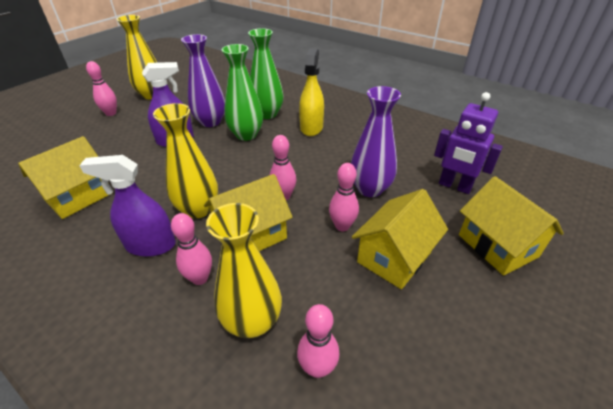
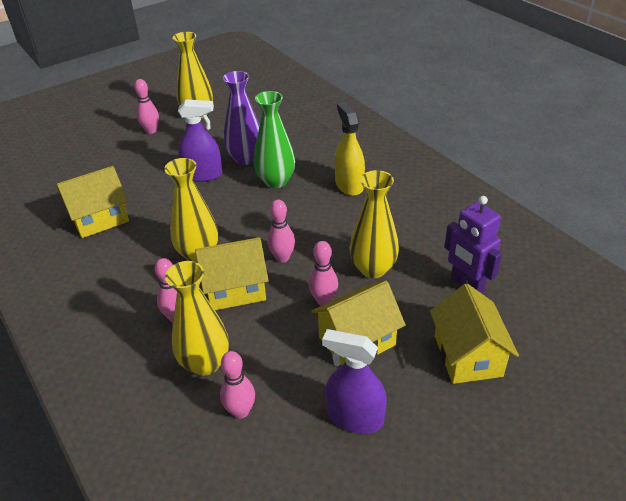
camera: 20 degrees right, 0 degrees up
(150, 245) = (146, 279): purple spray bottle -> purple spray bottle (355, 417)
(267, 114) = (309, 159): green vase -> none
(311, 127) = (349, 185): yellow spray bottle -> yellow spray bottle turned 45 degrees counterclockwise
(370, 189) = (373, 269): purple vase -> yellow vase

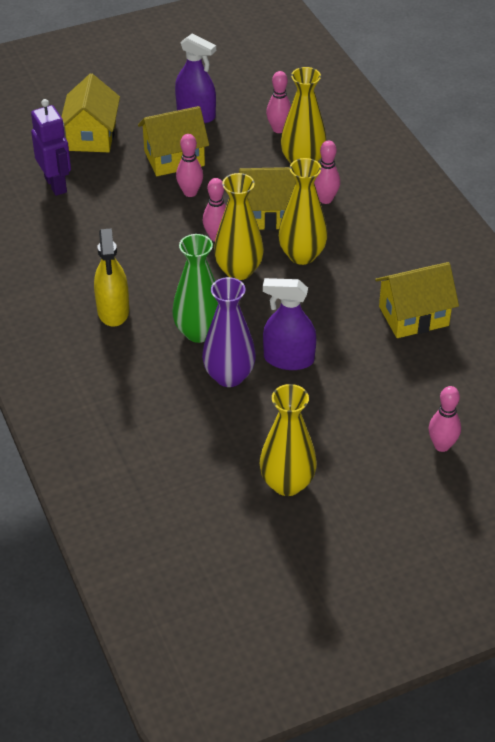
camera: 170 degrees left, 5 degrees up
(151, 131) = (360, 458): pink bowling pin -> pink bowling pin (442, 445)
(373, 269) = (133, 212): yellow vase -> yellow vase (238, 270)

